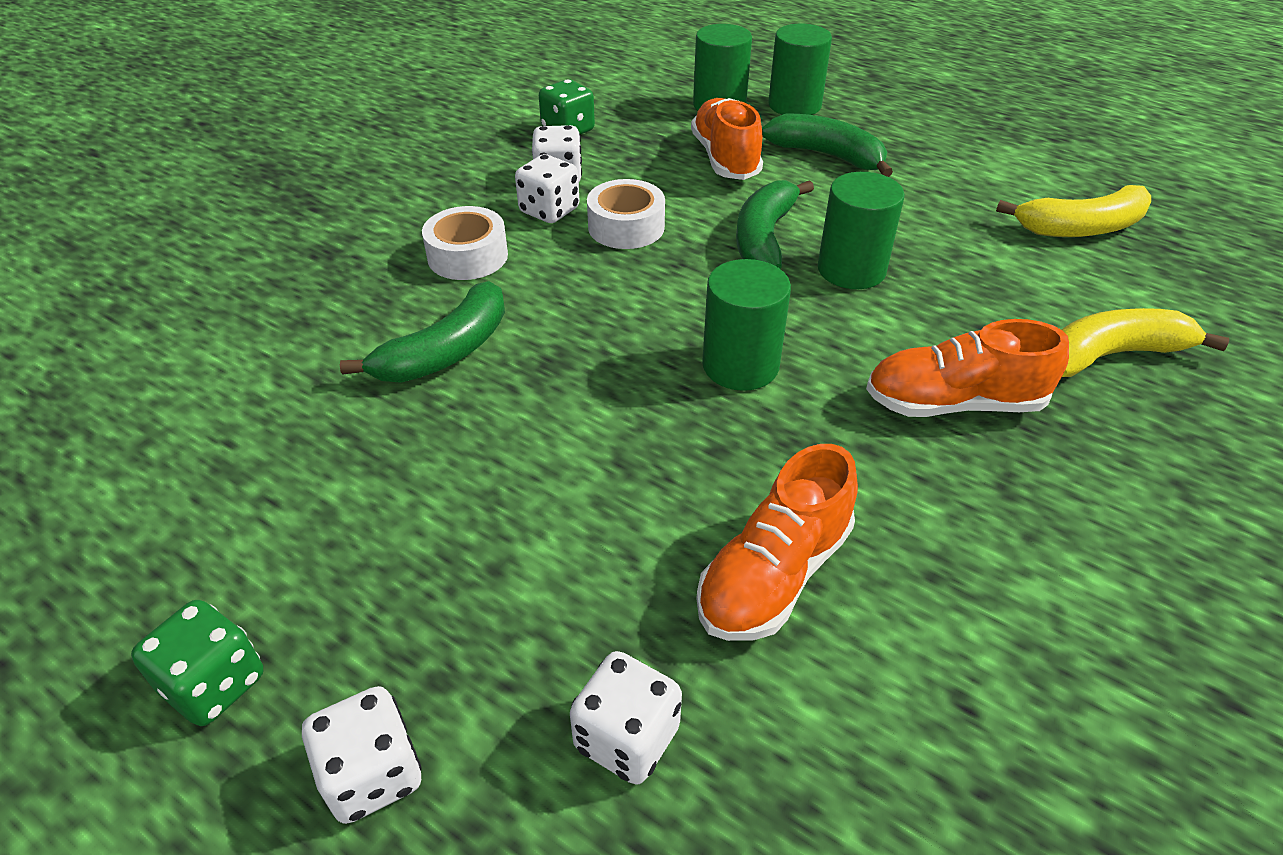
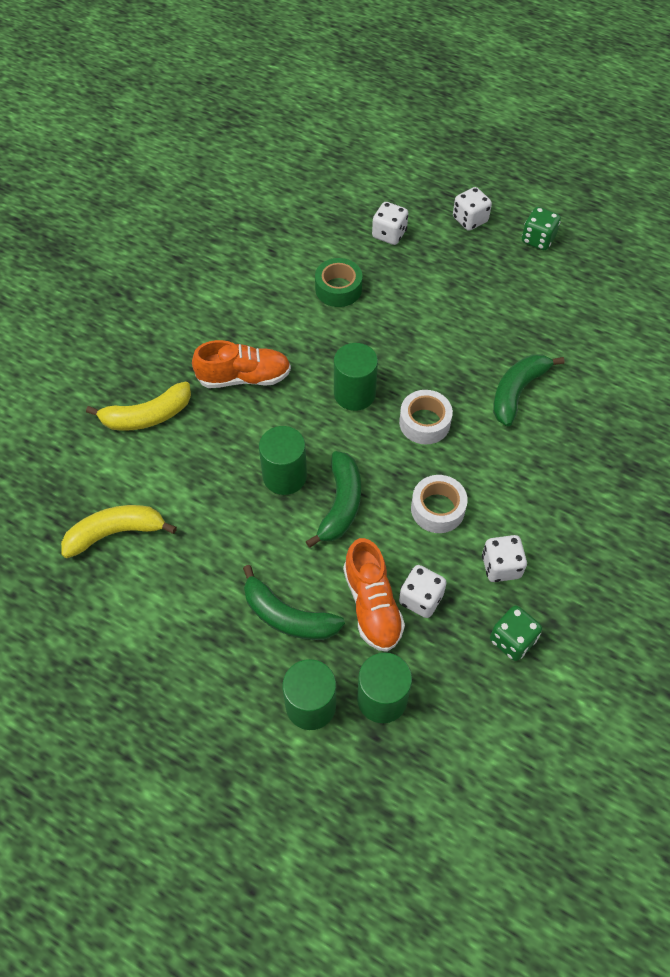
camera: 175 degrees right, 15 degrees up
(467, 256) = (536, 470): white tape -> white tape (424, 422)
(549, 211) = (496, 523): white dice -> white dice (421, 599)
(774, 575) = (338, 289): orange shoe -> green tape

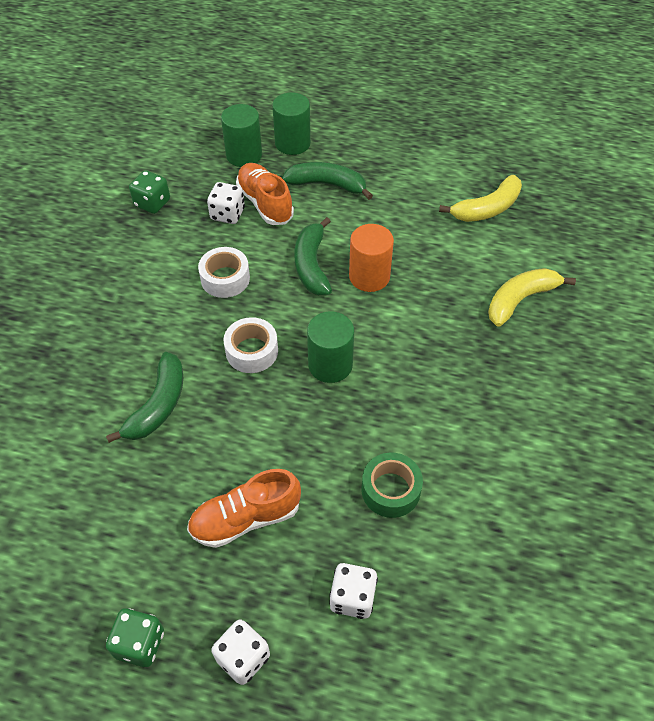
camera: 165 degrees right, 5 degrees down
(244, 377) = (449, 357): orange shoe -> orange shoe (245, 518)
(284, 476) = (369, 276): green cylinder -> orange cylinder
(501, 566) = (164, 247): white dice -> none

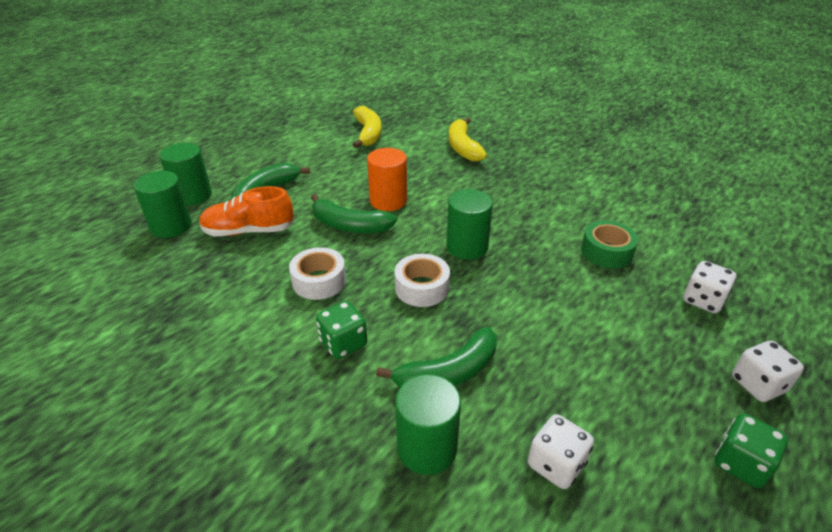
camera: 65 degrees left, 15 degrees down
(82, 416) = (427, 448): none -> green cylinder
(152, 203) = (161, 306): green dice -> green dice (343, 343)
(158, 405) = (448, 373): green banana -> green banana turned 105 degrees clockwise
(227, 214) = (237, 257): white dice -> white dice (556, 464)
(245, 518) = (610, 343): orange shoe -> none

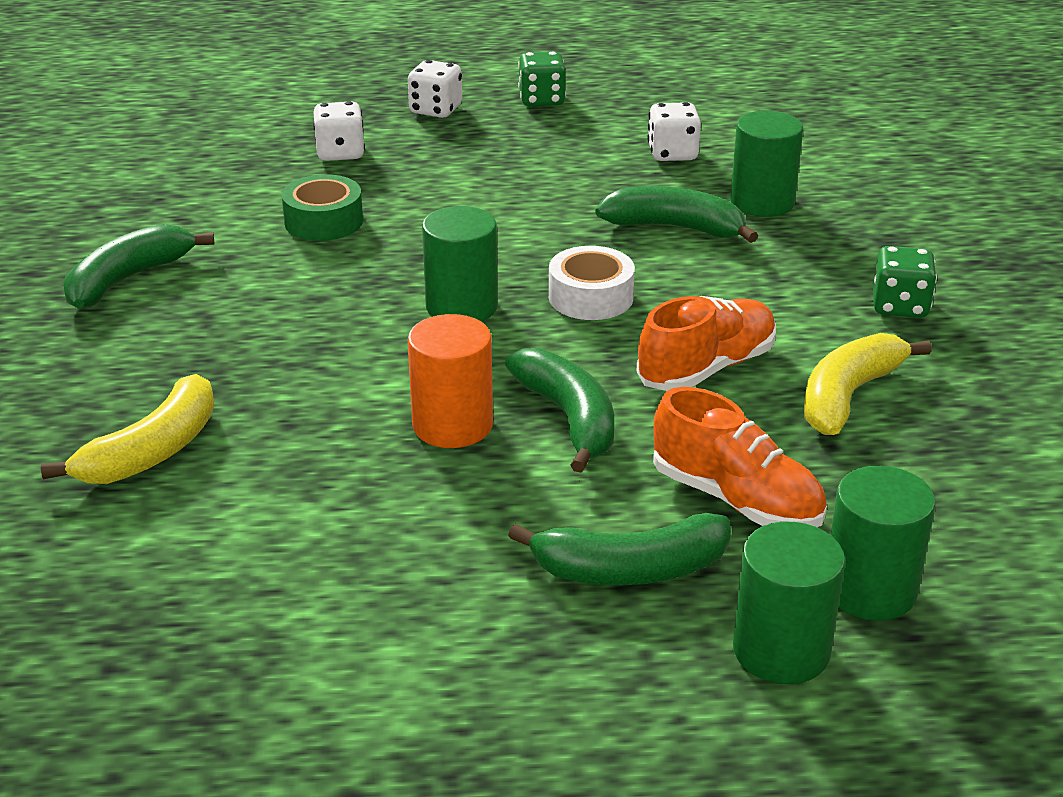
camera: 135 degrees left, 5 degrees down
(319, 281) = (707, 368): white tape -> orange shoe
(343, 343) = (751, 295): green dice -> green dice (899, 306)
(368, 133) = (237, 606): yellow banana -> yellow banana (848, 396)
(601, 183) = (128, 279): none -> green banana

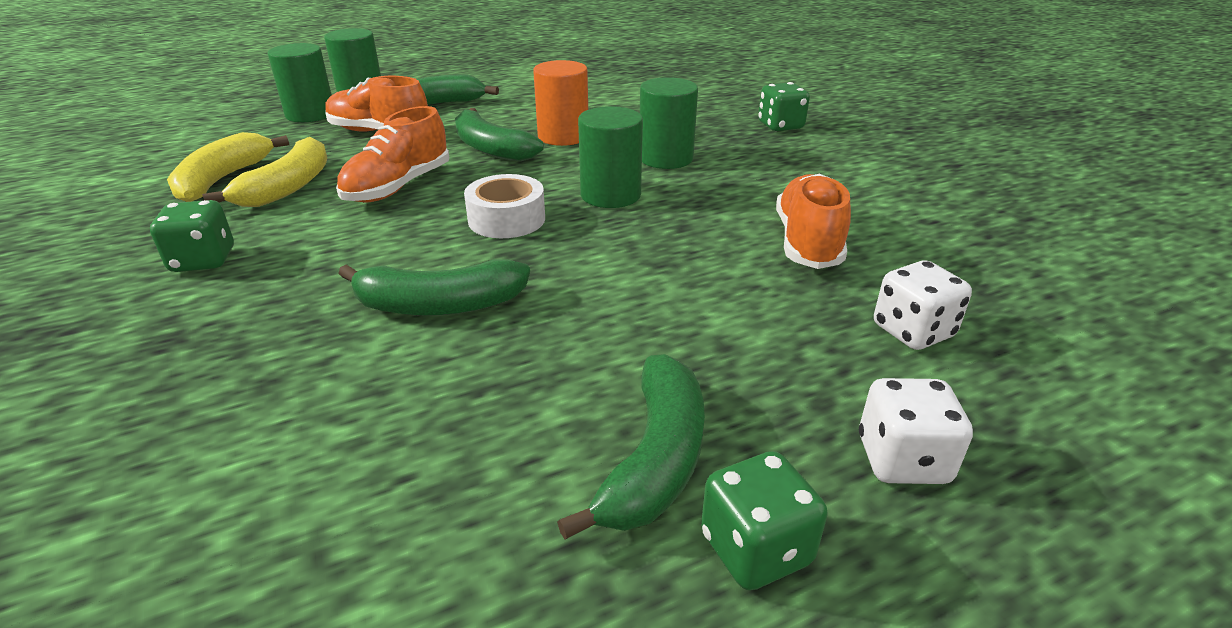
camera: 160 degrees right, 0 degrees up
(123, 381) = (780, 126): none -> green dice
(128, 279) = (882, 172): green banana -> green banana (655, 459)
(153, 451) = (717, 106): yellow banana -> yellow banana (223, 179)
(324, 221) = (807, 242): green tape -> orange shoe
(672, 154) = (461, 442): white dice -> none
(762, 202) = (323, 367): green cylinder -> green cylinder (665, 158)

